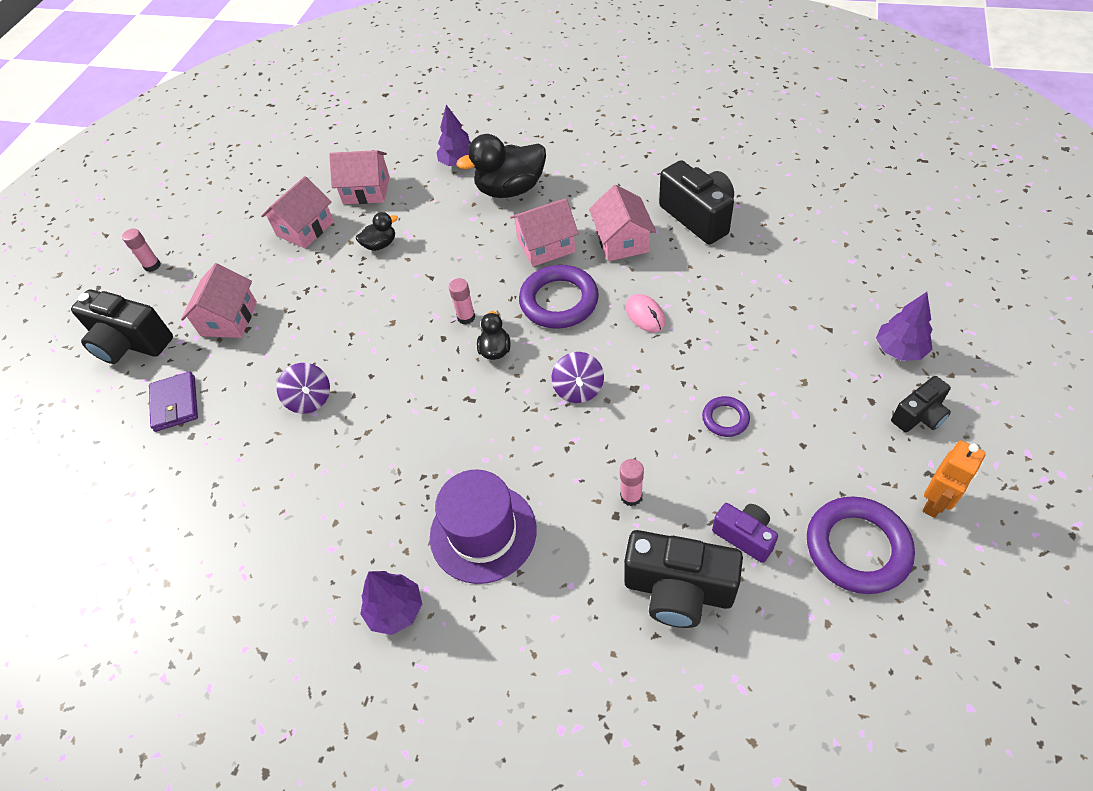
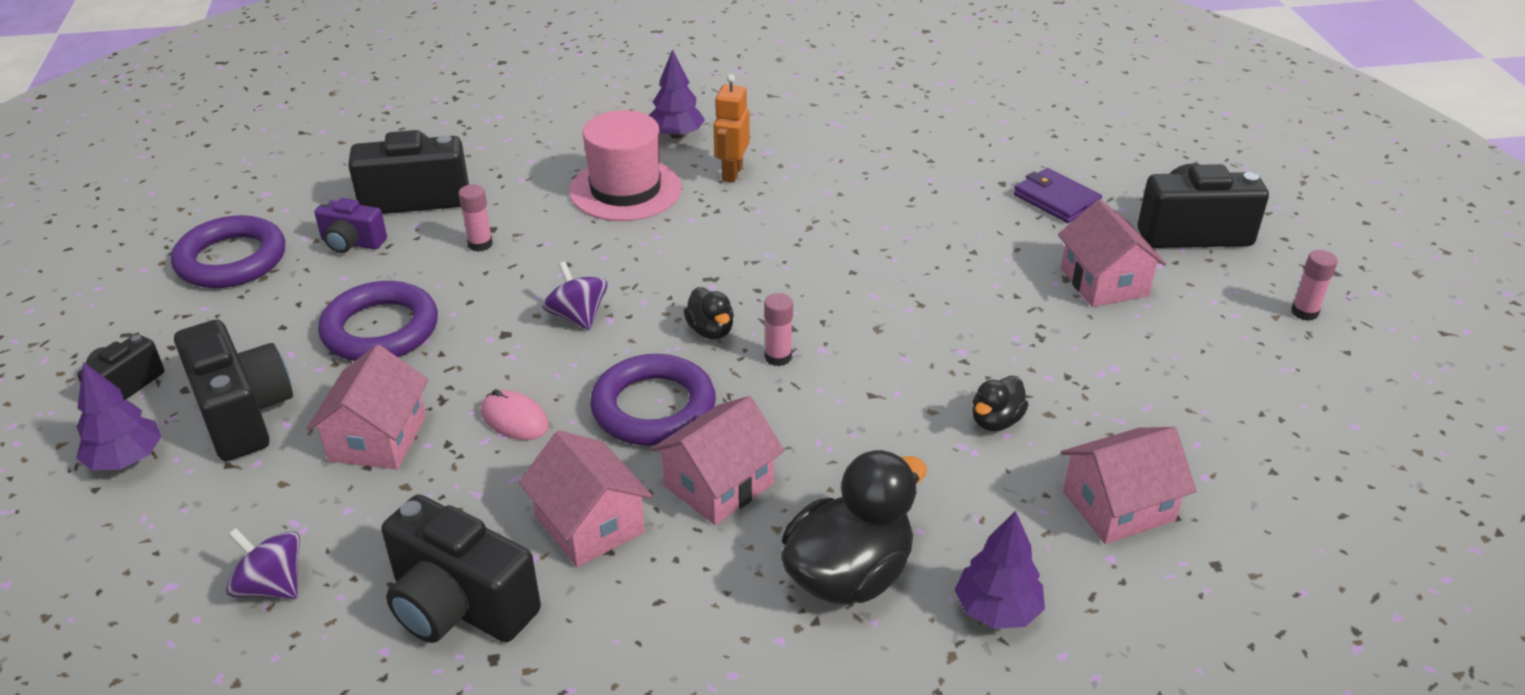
camera: 150 degrees right, 15 degrees down
(305, 228) = (1146, 415): pink house -> pink house (378, 438)
(310, 399) = (904, 236): purple spinning top -> purple spinning top (272, 586)
(483, 532) = (625, 190): purple hat -> pink hat
(725, 418) = (380, 329): purple ring -> purple ring, size x1.94
(824, 366) = (243, 414): none -> black camera
(935, 502) = (133, 311): orange robot -> orange robot (731, 173)

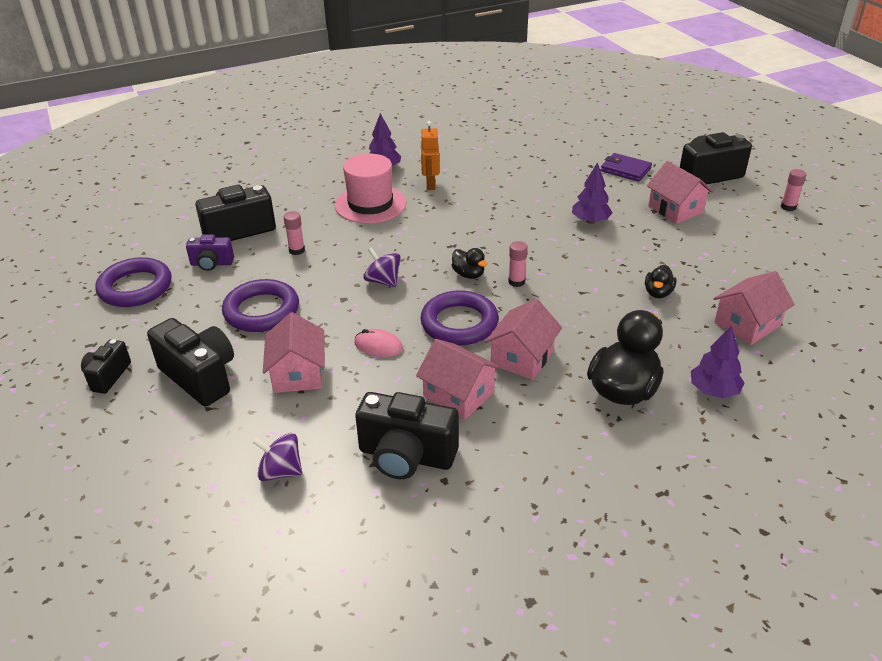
camera: 15 degrees left, 0 degrees up
(126, 460) = (136, 419): purple tree -> purple tree (590, 221)

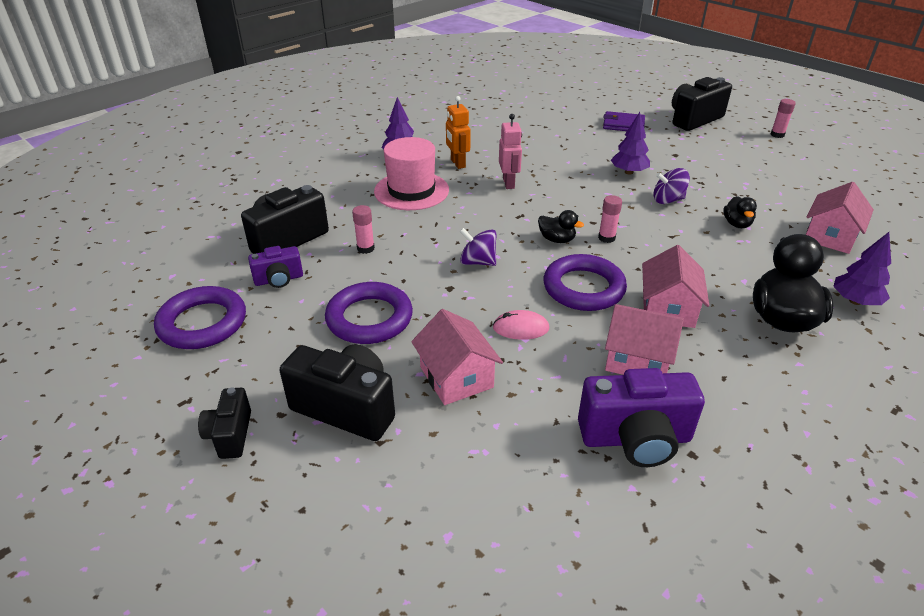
camera: 20 degrees left, 0 degrees up
(280, 471) = (514, 494): purple spinning top -> purple spinning top (668, 200)
(406, 456) = (635, 439): black camera -> purple camera
(464, 212) = (509, 183): none -> pink robot
(675, 209) = (691, 151): pink house -> none

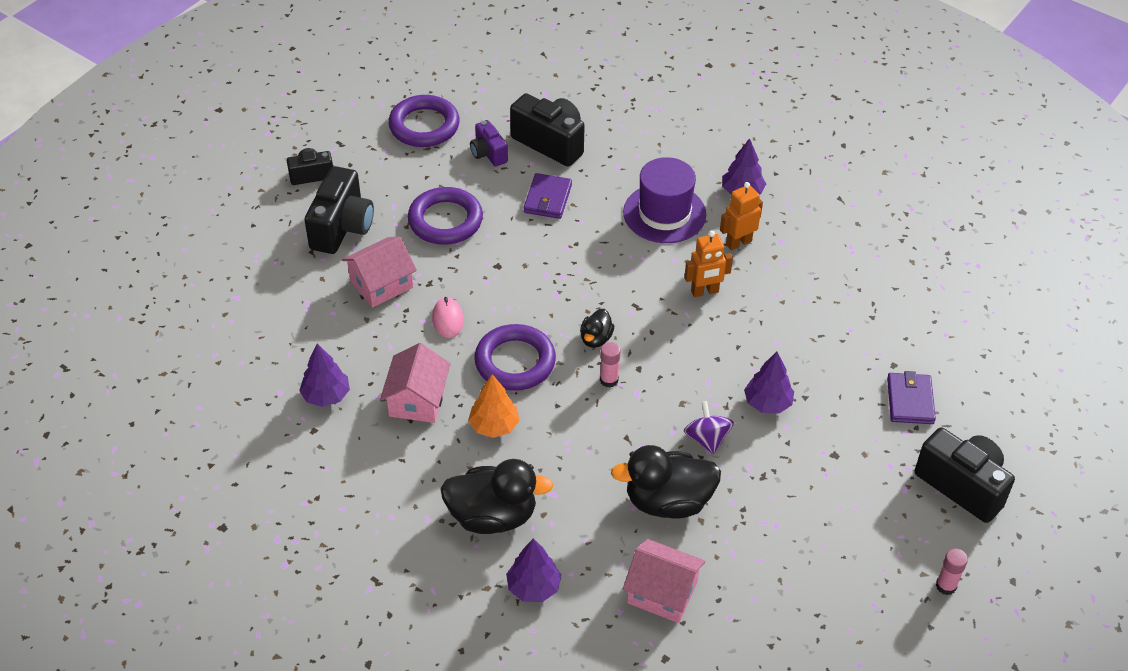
camera: 80 degrees right, 10 degrees up
(365, 248) = (547, 198): pink glue stick -> purple wallet
(411, 191) = (664, 213): pink hat -> purple hat
(478, 262) = (542, 281): purple spinning top -> none
(509, 183) = (705, 292): pink robot -> orange robot
(635, 439) = (326, 395): purple camera -> purple tree
(668, 308) = (494, 426): pink house -> orange tree
(737, 224) = (668, 501): black duck -> black duck, size x1.99

